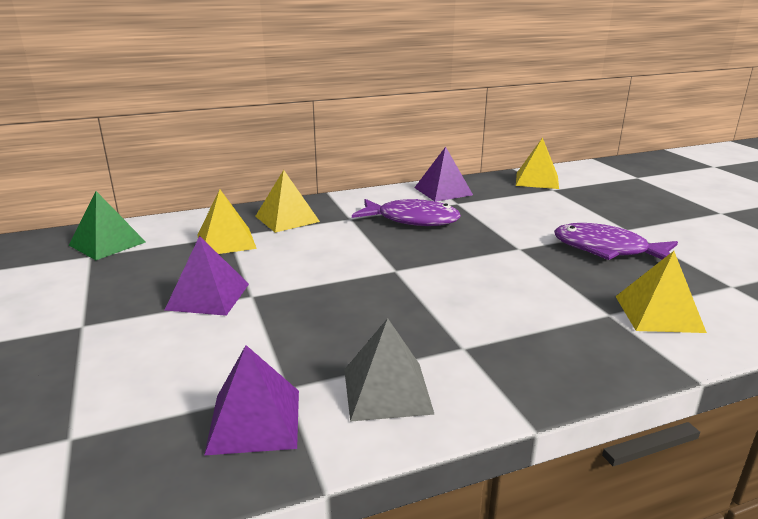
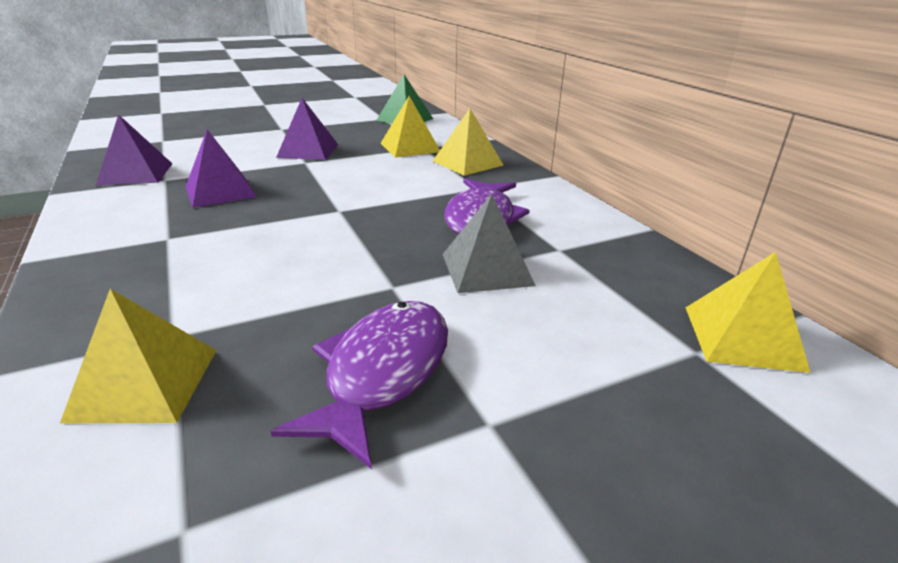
camera: 85 degrees right, 5 degrees up
(387, 390) = (131, 208): grey pyramid -> grey pyramid (487, 269)
(443, 191) = (605, 240): purple pyramid -> purple pyramid (220, 191)

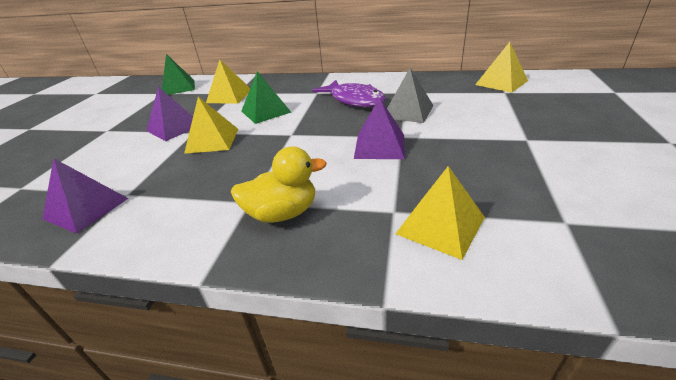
camera: 50 degrees left, 5 degrees up
(149, 262) = (282, 213): none -> yellow duck
(220, 191) = (195, 171): purple pyramid -> purple pyramid (380, 146)
(382, 373) = (477, 154): purple fish -> none
(387, 178) = (265, 111): none -> green pyramid
(467, 163) = (280, 87): yellow pyramid -> yellow pyramid (212, 140)

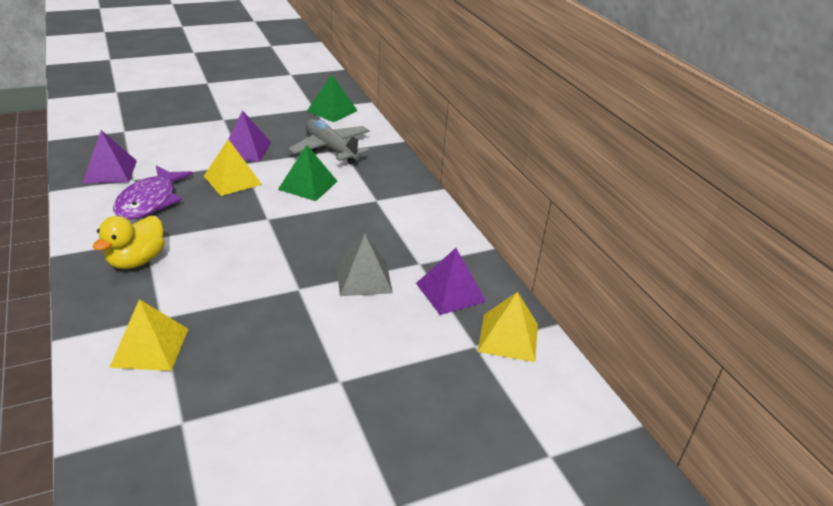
camera: 50 degrees right, 0 degrees up
(229, 96) = (331, 149): yellow pyramid -> grey plane
(282, 213) = (136, 261): yellow duck -> yellow duck turned 75 degrees clockwise
(354, 100) = (371, 232): purple fish -> purple fish (150, 201)
(380, 146) = (270, 279): purple pyramid -> purple pyramid (450, 292)

